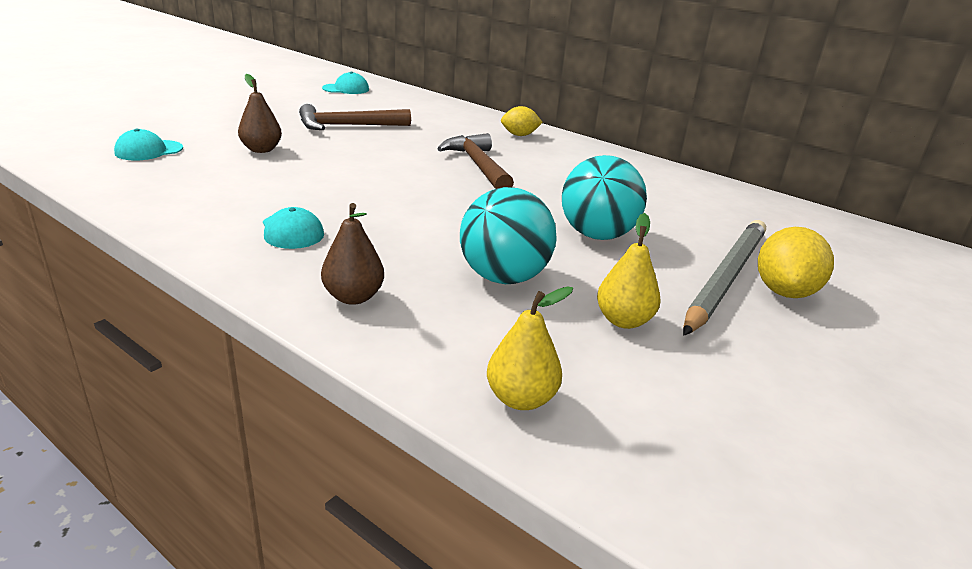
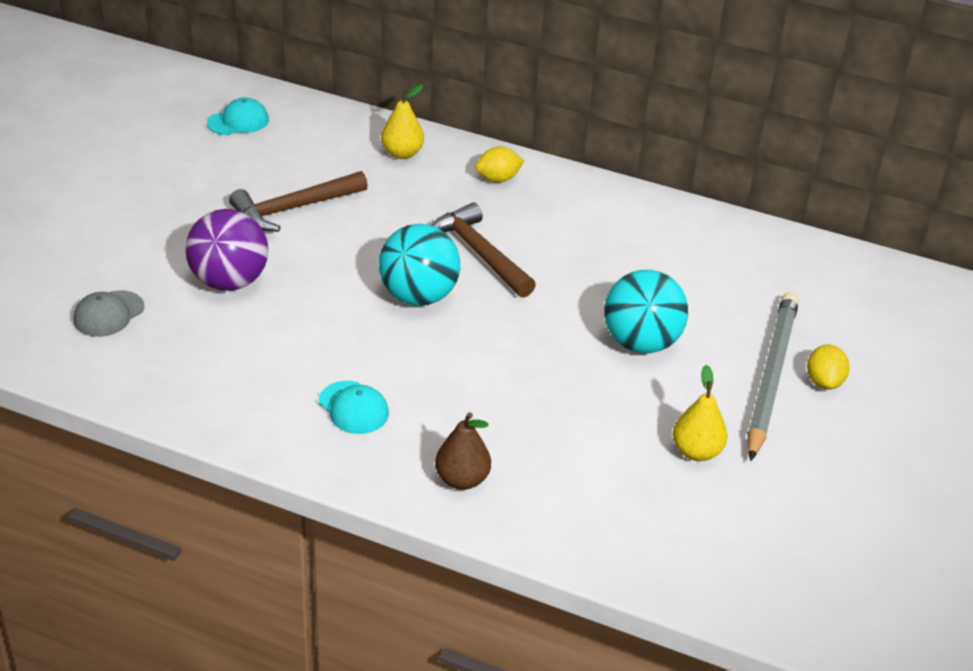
camera: 15 degrees left, 10 degrees up
(148, 150) = (108, 314): turquoise cap -> grey cap
(261, 150) = (229, 281): brown pear -> purple ball
(503, 277) = (578, 423): turquoise ball -> turquoise ball (418, 296)
(521, 399) = (644, 552): yellow pear -> yellow pear (402, 153)
(784, 291) = (824, 382): yellow lemon -> yellow lemon, size x0.66

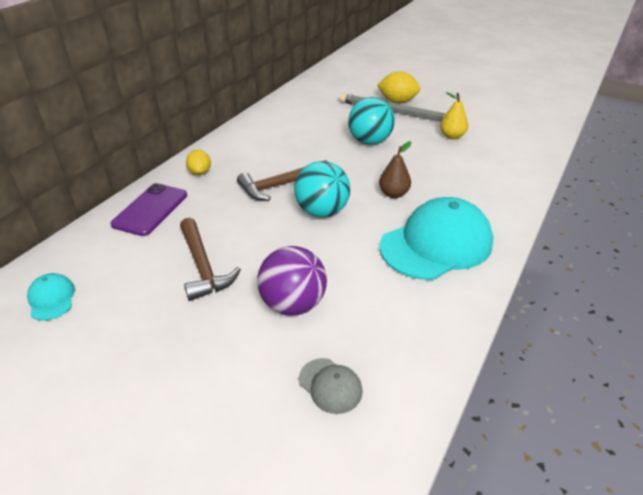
camera: 80 degrees left, 0 degrees up
(353, 408) = (436, 244): turquoise cap -> turquoise cap, size x2.28
(402, 153) = (150, 209): yellow pear -> purple phone
(462, 479) = (491, 206): brown pear -> brown pear (393, 194)
(824, 382) = (397, 101): yellow lemon -> yellow lemon, size x1.53

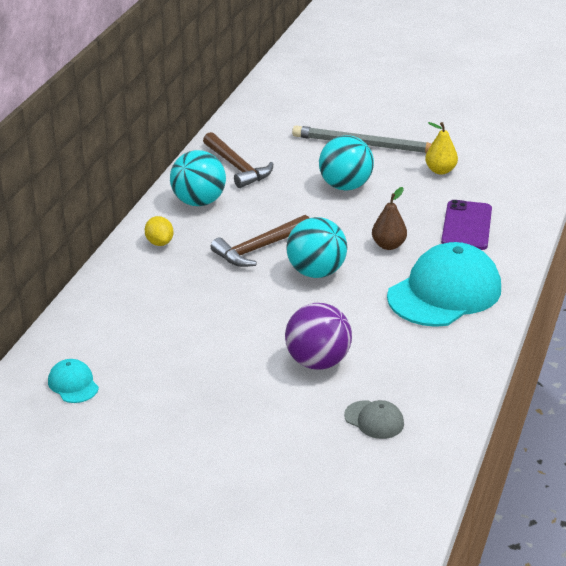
camera: 10 degrees left, 5 degrees down
(150, 209) = (124, 289): purple phone -> purple phone (466, 226)
(203, 266) = (212, 339): brown hammer -> brown hammer (237, 167)
(247, 143) = (199, 202): none -> turquoise ball
(397, 101) = (365, 129): yellow lemon -> none

